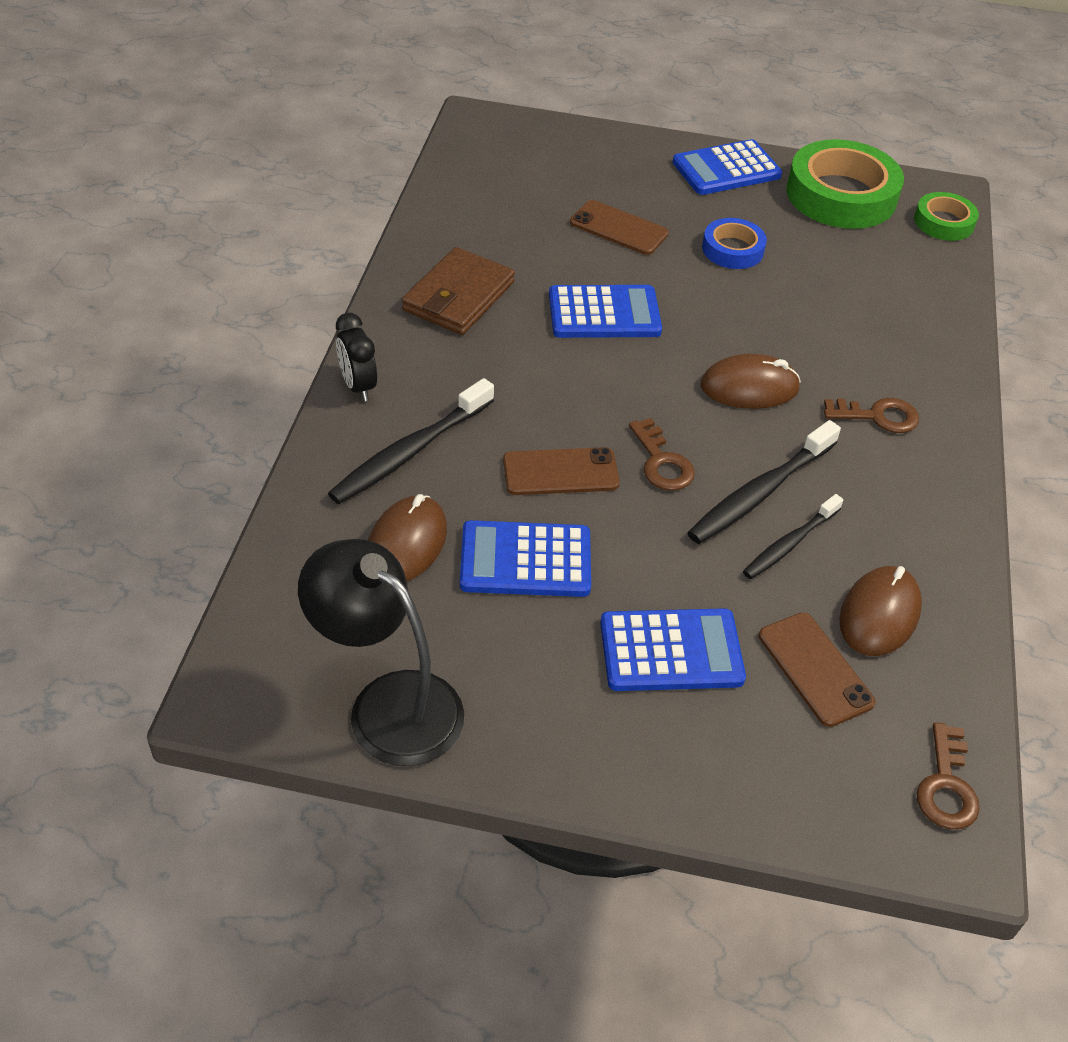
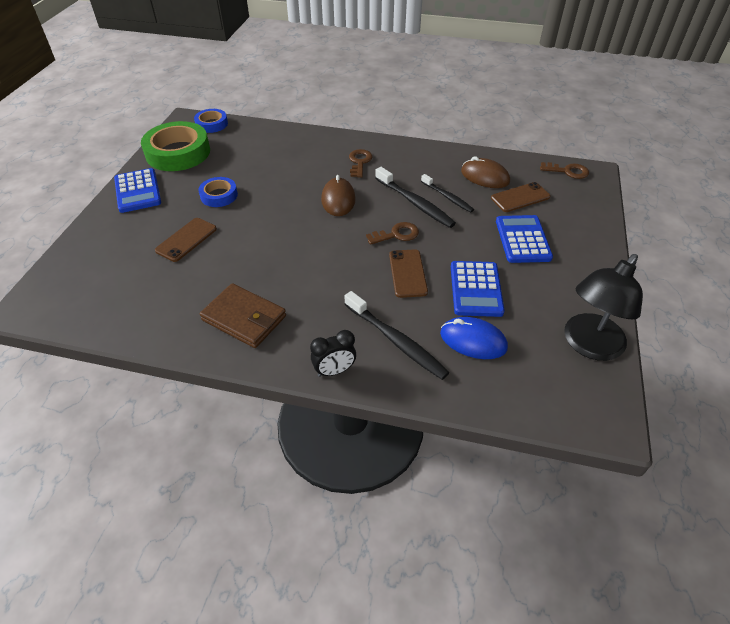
camera: 85 degrees left, 0 degrees up
(406, 544) = (473, 340): brown mouse -> blue mouse
(604, 313) = (270, 250): blue calculator -> none
(943, 222) = (212, 124): green tape -> blue tape

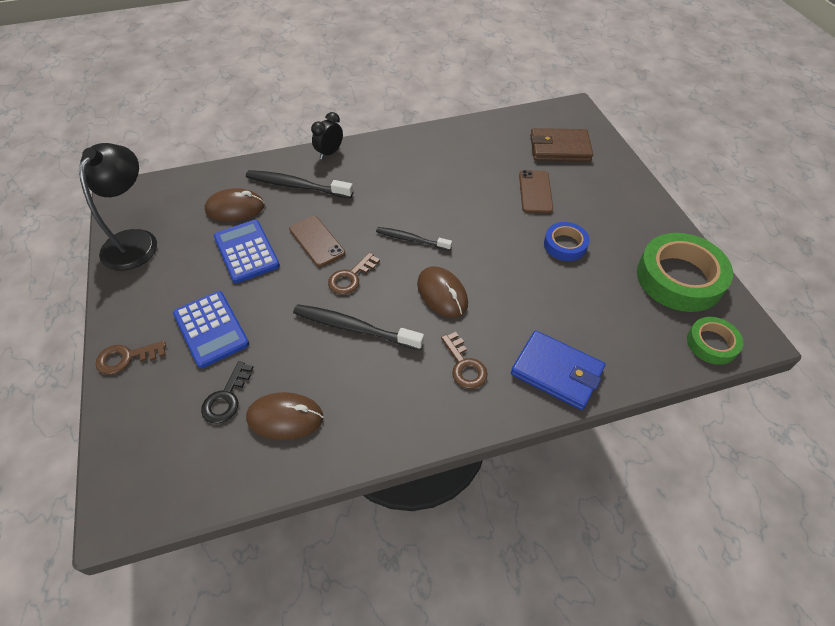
camera: 150 degrees right, 5 degrees up
(138, 191) = (643, 216): blue calculator -> none
(212, 124) = (712, 343): blue tape -> green tape
(244, 318) = (421, 158): brown wallet -> brown wallet (559, 148)
(310, 142) = (557, 372): none -> blue wallet
(447, 197) = (320, 355): black toothbrush -> black toothbrush (411, 239)
(473, 340) = (235, 208): blue mouse -> brown mouse
(520, 197) = (226, 398): brown phone -> black key
(568, 171) = (161, 493): brown key -> brown key (126, 358)

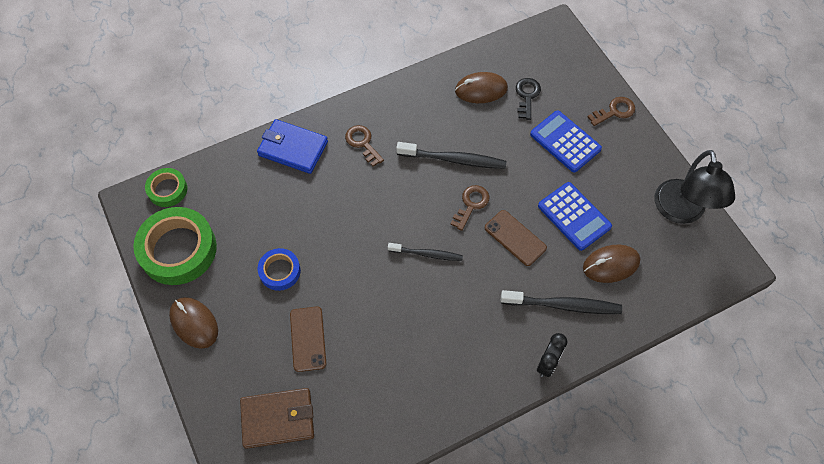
camera: 170 degrees right, 10 degrees up
(442, 294) = (389, 200): brown mouse -> brown mouse (194, 323)

